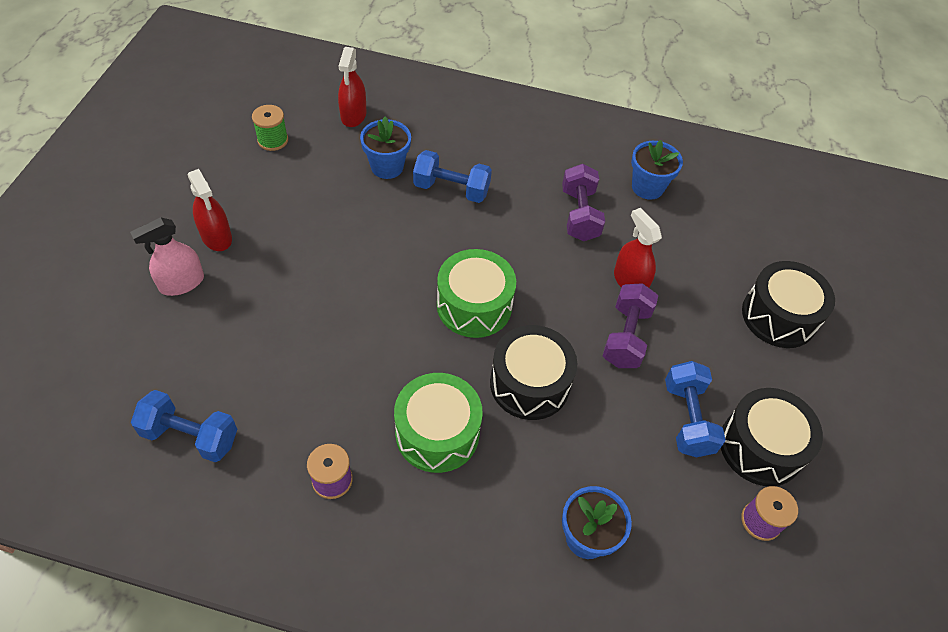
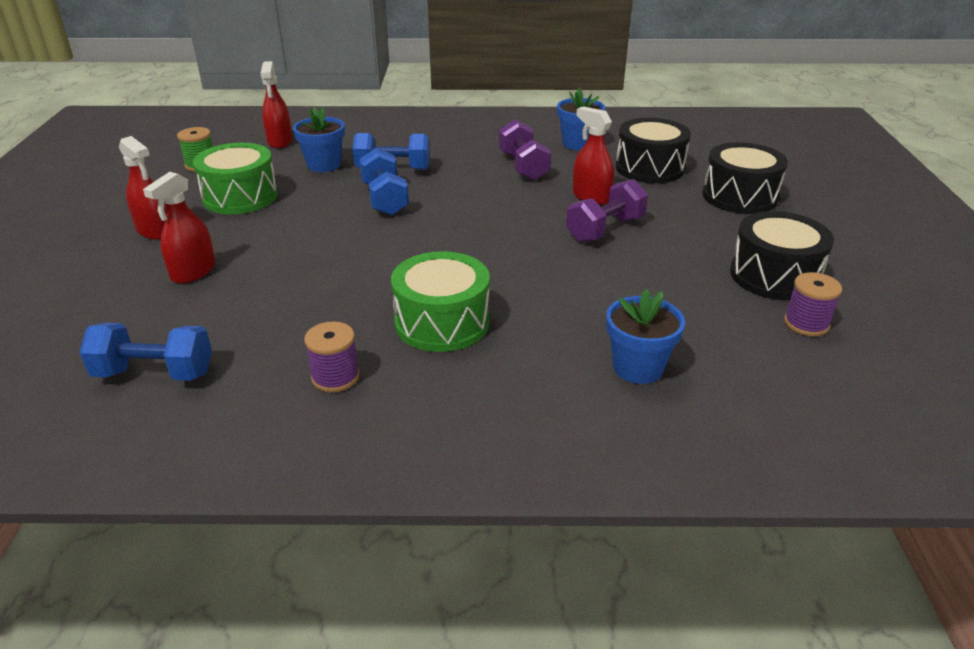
camera: 10 degrees left, 20 degrees down
(182, 283) = (121, 266): pink spray bottle -> none
(241, 307) = (193, 272): none -> red spray bottle
(474, 305) = (445, 233): green drum -> green drum (240, 197)
(529, 383) = (525, 273): black drum -> black drum (649, 168)
(625, 336) = (605, 230): purple dumbbell -> purple dumbbell turned 45 degrees clockwise
(687, 418) = (694, 270): blue dumbbell -> blue dumbbell (385, 199)

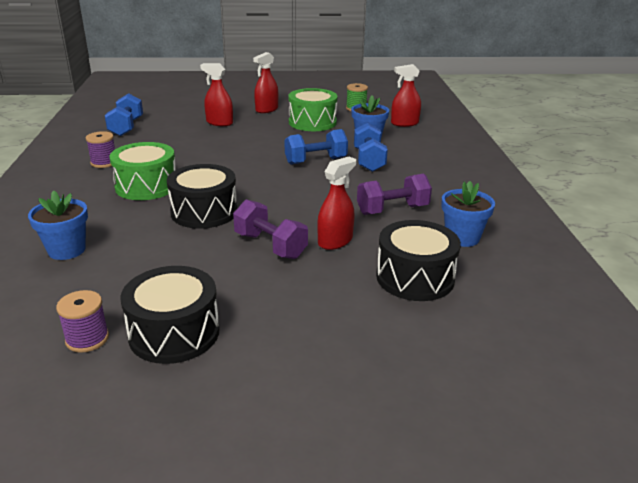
camera: 85 degrees right, 5 degrees down
(739, 196) = (355, 334): black drum -> black drum (204, 212)

